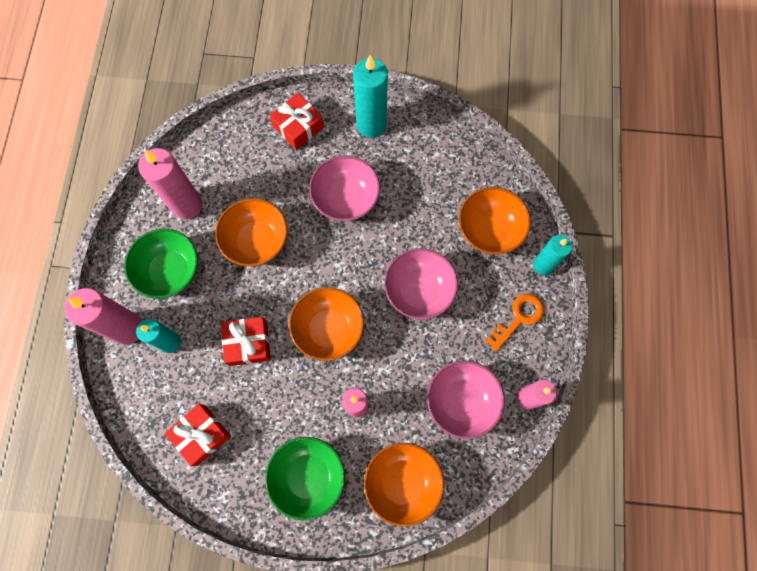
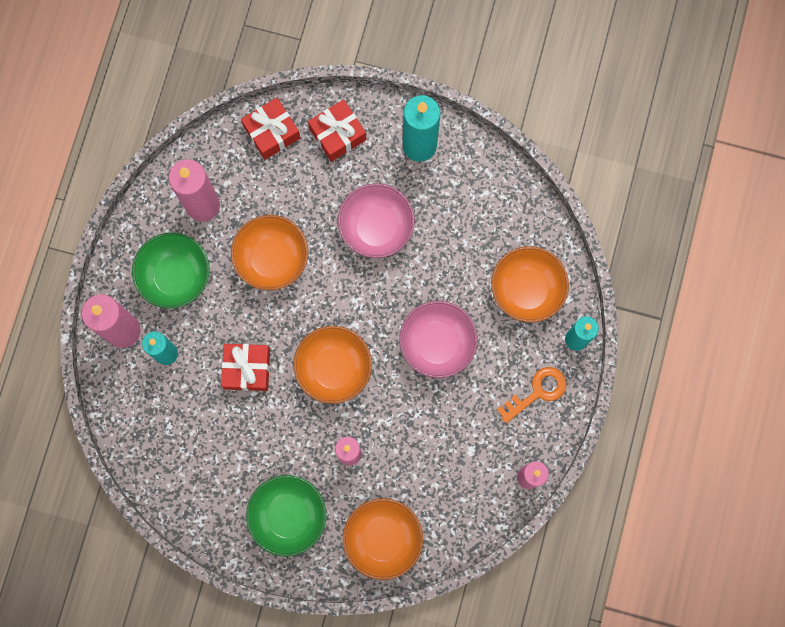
camera: 10 degrees right, 5 degrees up
(201, 435) = (186, 455): red gift -> red gift (272, 132)
(461, 401) = (459, 468): pink bowl -> none

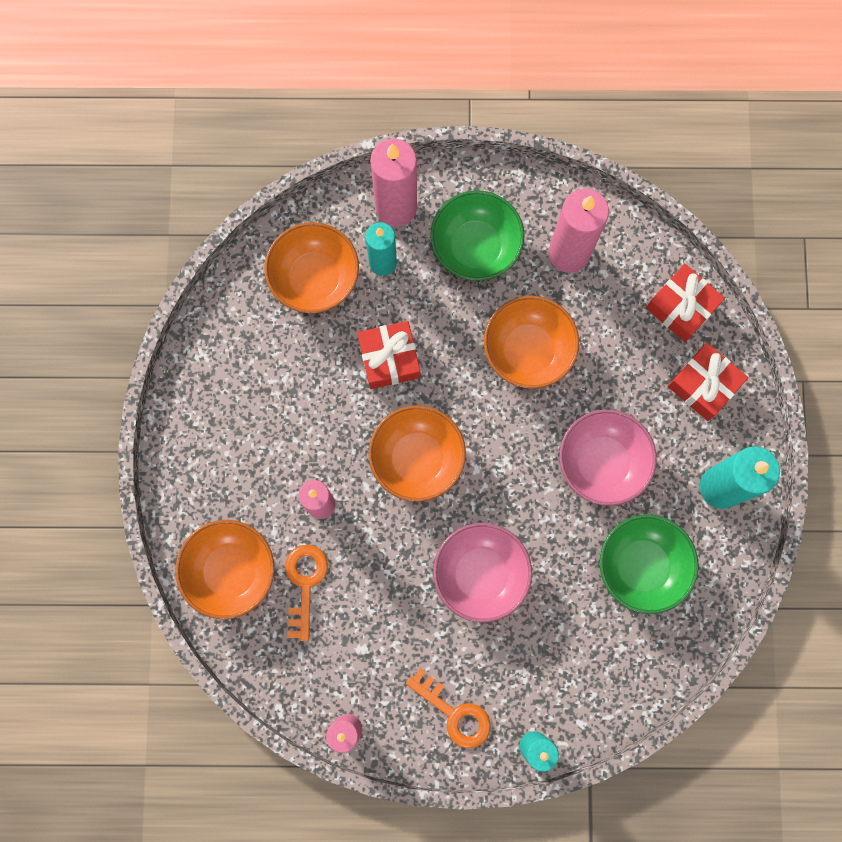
camera: 75 degrees right, 0 degrees up
(288, 516) = (231, 453): green bowl -> green bowl (641, 566)
(409, 482) = (305, 584): none -> orange key
(526, 290) = (578, 667): orange bowl -> orange bowl (315, 278)

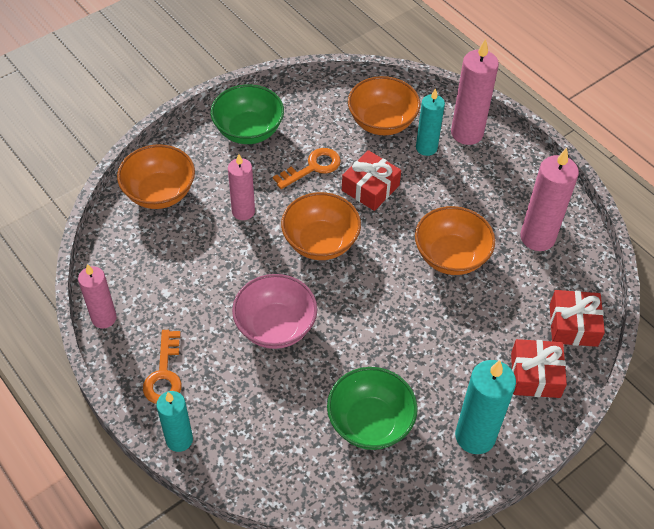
camera: 50 degrees right, 25 degrees down
(305, 584) = (184, 235): orange key -> orange key (312, 167)
(475, 247) = (486, 186): green bowl -> green bowl (248, 131)
(602, 462) = (419, 348): pink bowl -> none

